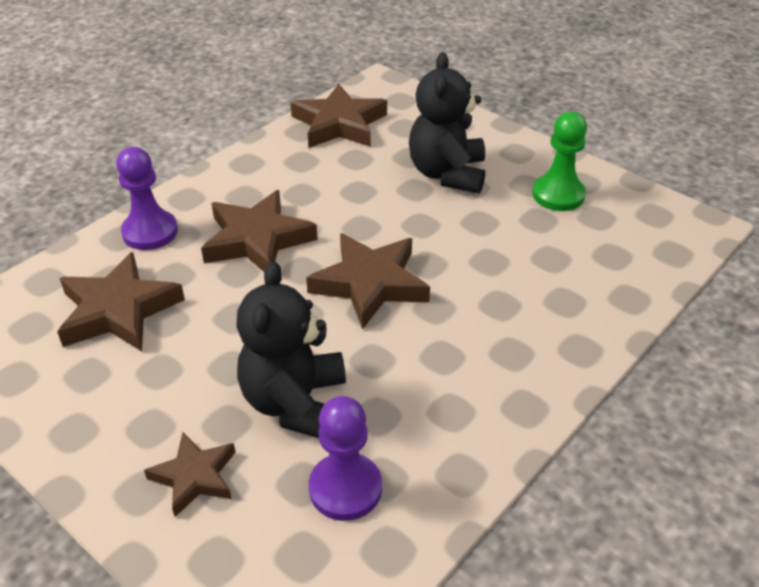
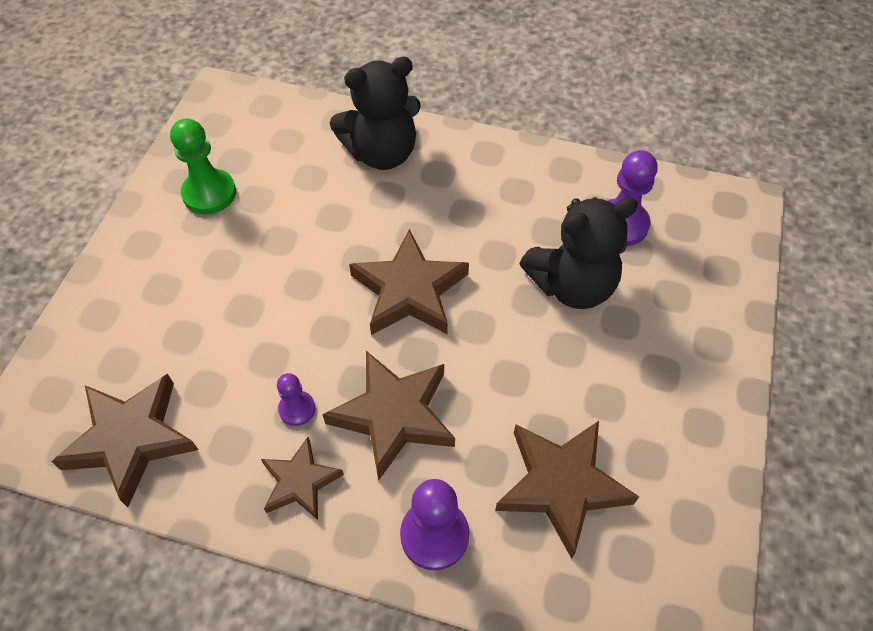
camera: 115 degrees left, 15 degrees up
(194, 477) = (677, 316): brown star -> brown star (300, 482)
(303, 195) = (297, 409): none -> purple pawn
(447, 174) = (205, 290): black teddy bear -> black teddy bear (382, 153)

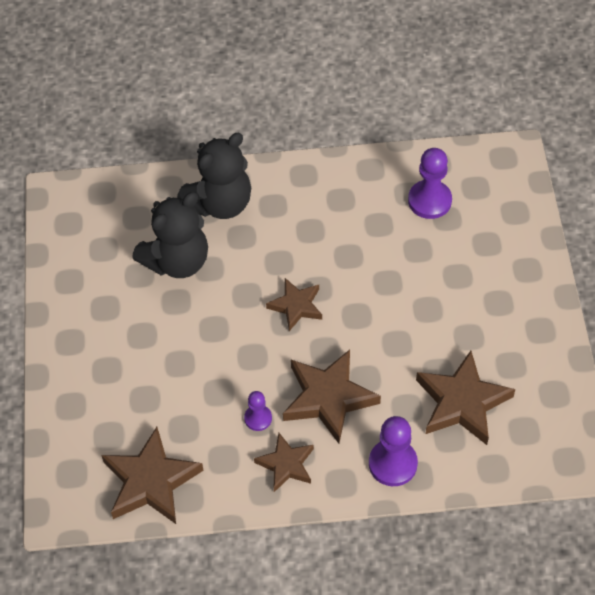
camera: 20 degrees left, 0 degrees up
(209, 193) = (99, 283): green pawn -> none
(409, 291) = (296, 306): brown star -> brown star, size x0.61
(572, 285) = (413, 260): black teddy bear -> black teddy bear (177, 261)

